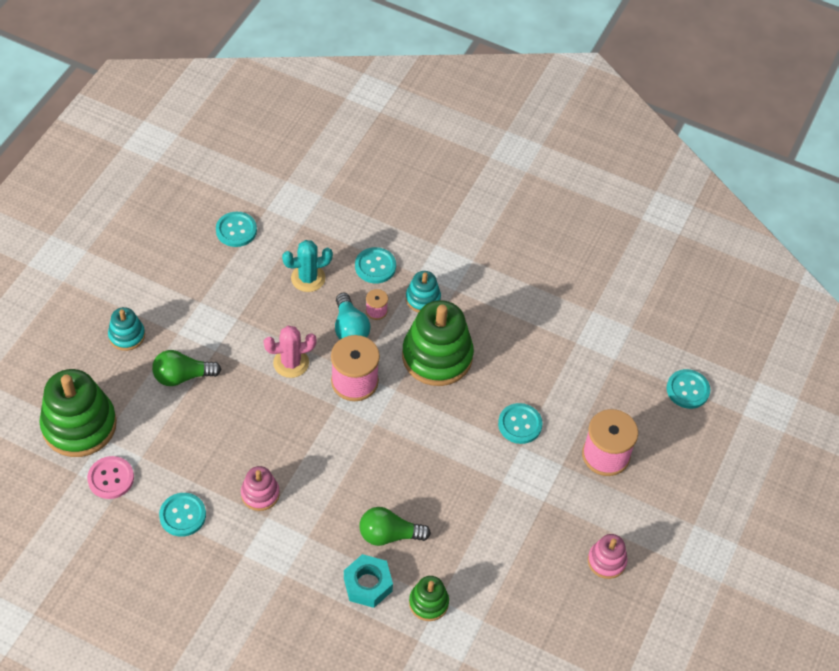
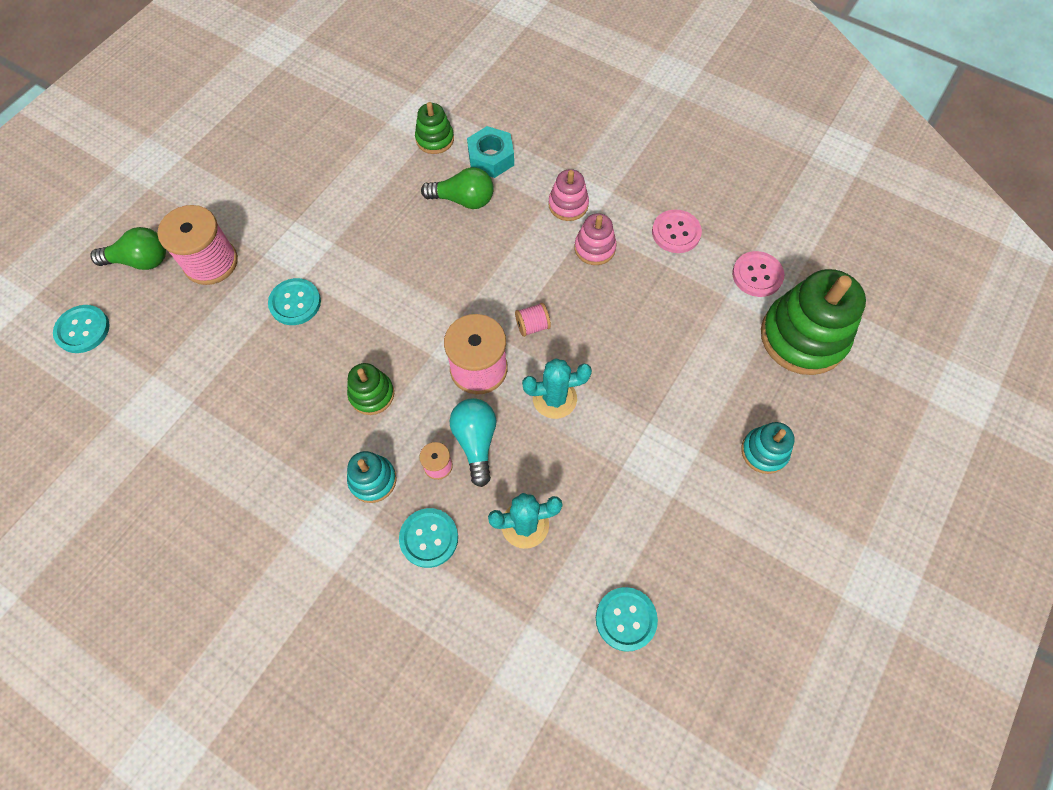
camera: 170 degrees left, 10 degrees up
(182, 376) = (688, 390): green light bulb -> green light bulb (141, 260)
(182, 515) = (676, 232): turquoise button -> pink button
(291, 363) = (554, 398): pink cactus -> turquoise cactus
(313, 419) = (532, 326): none -> pink spool
(437, 356) = (372, 394): green stacking toy -> green stacking toy, size x0.51
(606, 561) = (251, 162): pink stacking toy -> pink stacking toy (568, 205)

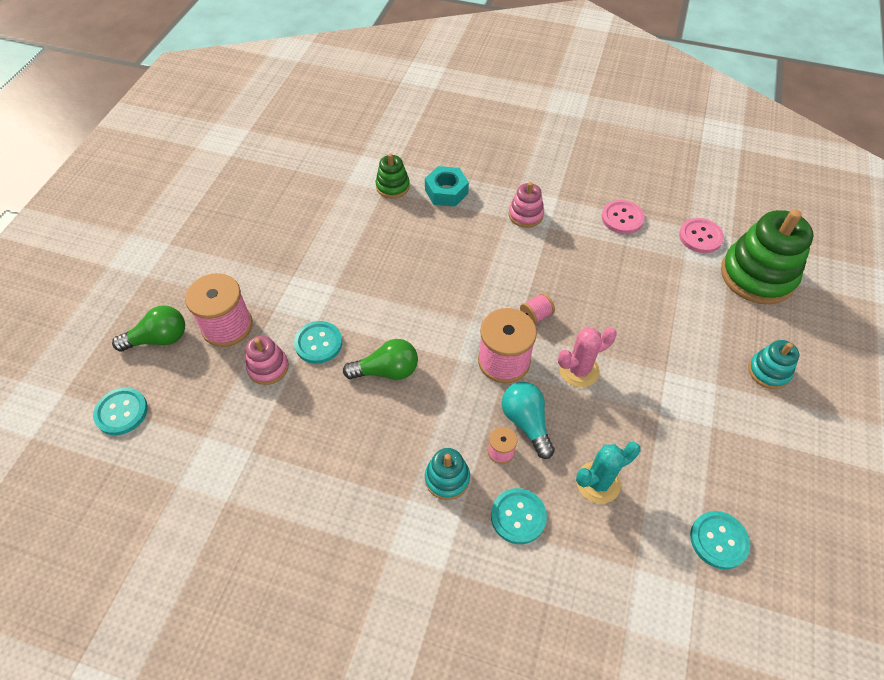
camera: 15 degrees left, 10 degrees down
(372, 394) = (418, 405): green stacking toy -> none
(463, 200) = (436, 228): green light bulb -> green light bulb (387, 371)
(554, 398) = (579, 370): turquoise cactus -> pink cactus
(594, 248) = (561, 243): pink stacking toy -> pink stacking toy (268, 367)

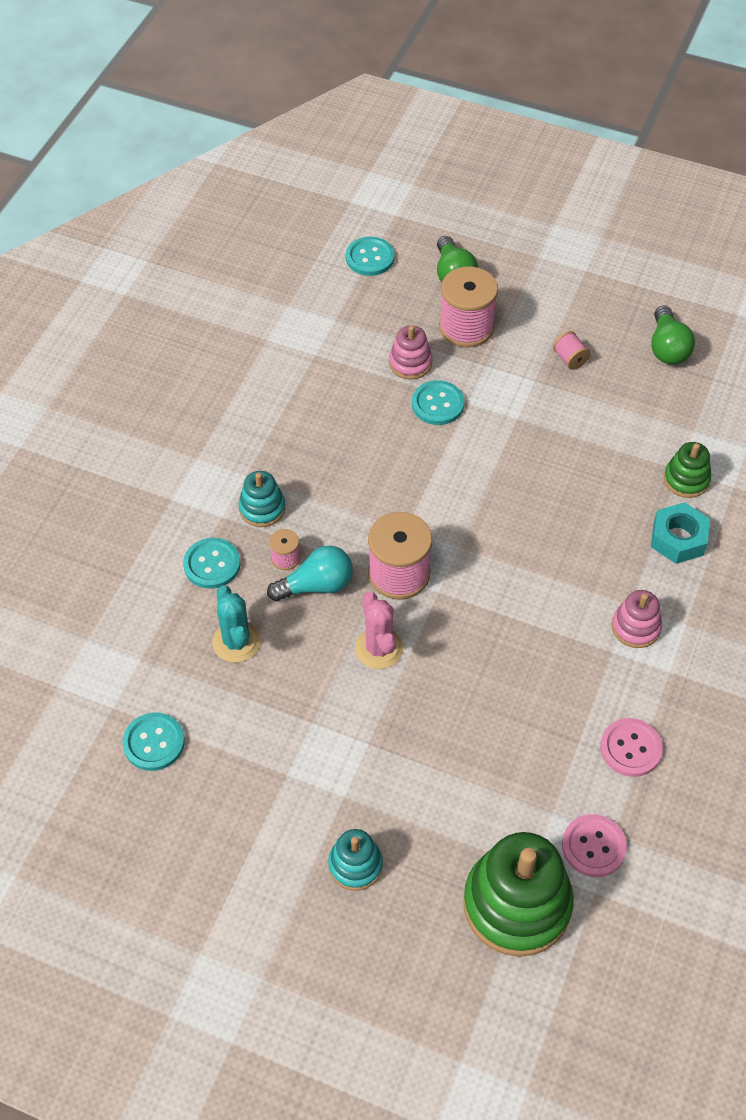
camera: 95 degrees right, 0 degrees up
(387, 371) = (396, 463): green light bulb -> green light bulb (667, 348)
(536, 316) = (462, 615): pink spool -> pink spool (570, 359)

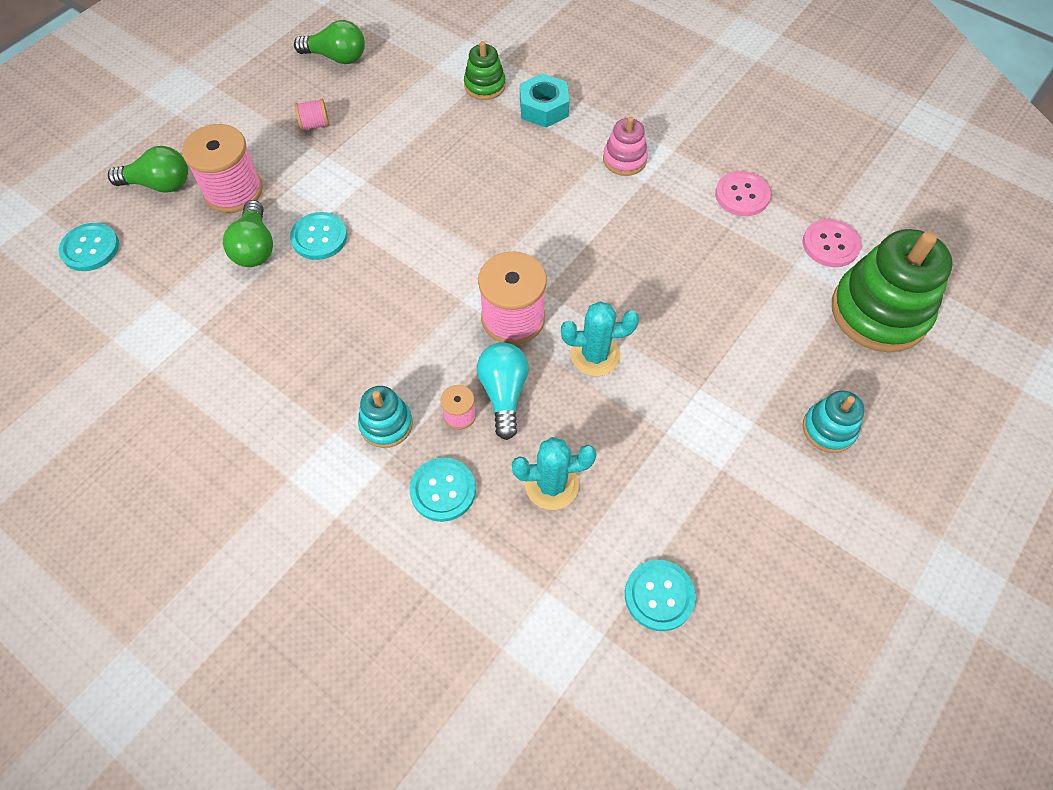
camera: 75 degrees left, 5 degrees up
(379, 648) = (595, 355): pink cactus -> turquoise cactus
(410, 363) = (255, 247): pink stacking toy -> green light bulb

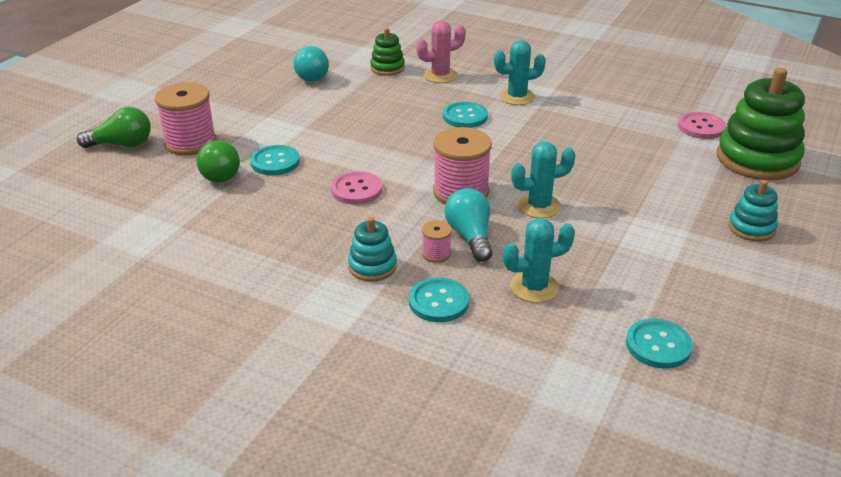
camera: 10 degrees left, 25 degrees down
(90, 248) = (66, 187): turquoise button -> turquoise button (465, 116)
(315, 125) = (251, 100): pink spool -> none
(337, 57) = (258, 63): green light bulb -> none
(392, 88) = (310, 75): none -> turquoise light bulb
(544, 108) = (440, 75): turquoise nut -> pink cactus
(624, 159) = (517, 97): pink stacking toy -> turquoise cactus
(742, 195) = (619, 107): pink button -> pink button (356, 190)

